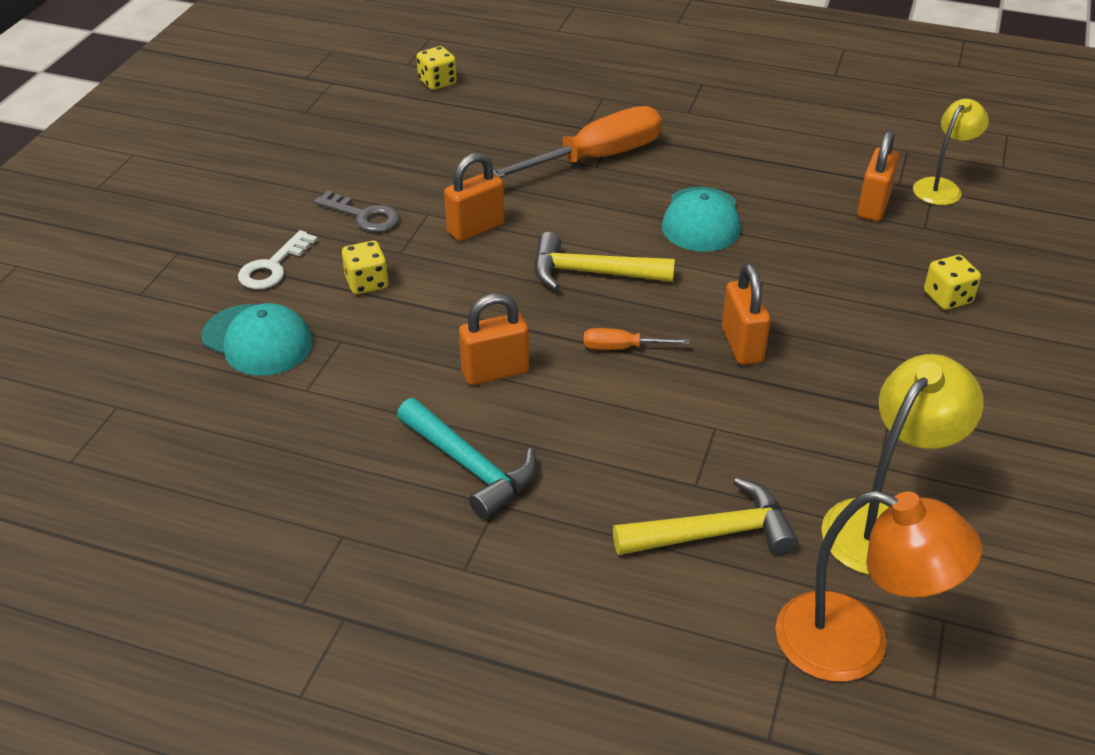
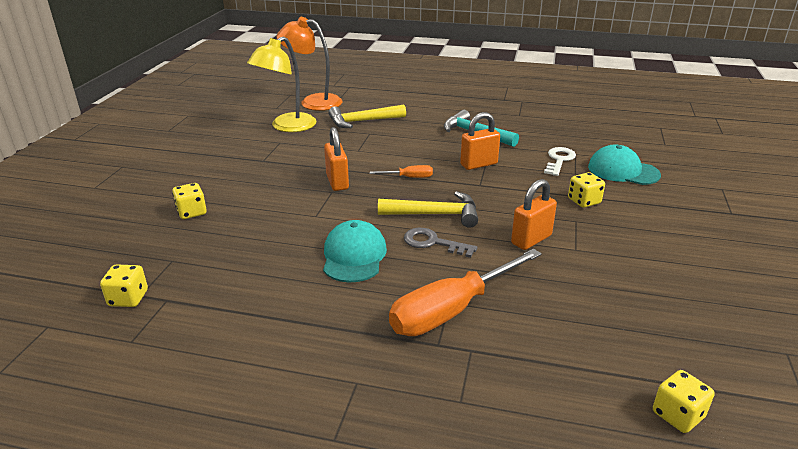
camera: 175 degrees right, 10 degrees down
(273, 267) = (655, 207): white key -> white key (559, 160)
(364, 216) = (624, 244): grey key -> grey key (433, 243)
(873, 206) = (204, 276): orange padlock -> none
(942, 187) = (128, 298): yellow lamp -> yellow dice

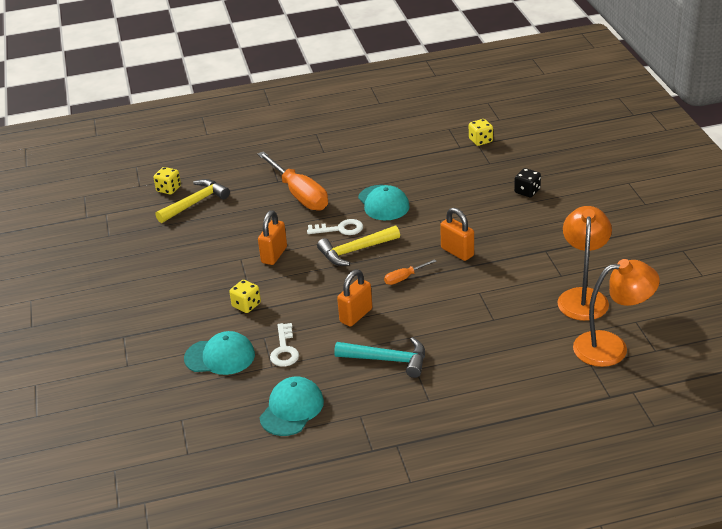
camera: 155 degrees right, 5 degrees up
(192, 212) = (527, 191): yellow dice -> black dice
(287, 127) = (583, 297): yellow lamp -> orange lamp
(362, 121) = (519, 334): yellow hammer -> yellow hammer (195, 203)
(433, 243) = (340, 229): grey key -> white key
(451, 310) = (299, 194): orange screwdriver -> orange screwdriver turned 120 degrees clockwise
(569, 128) = (292, 409): none -> turquoise cap

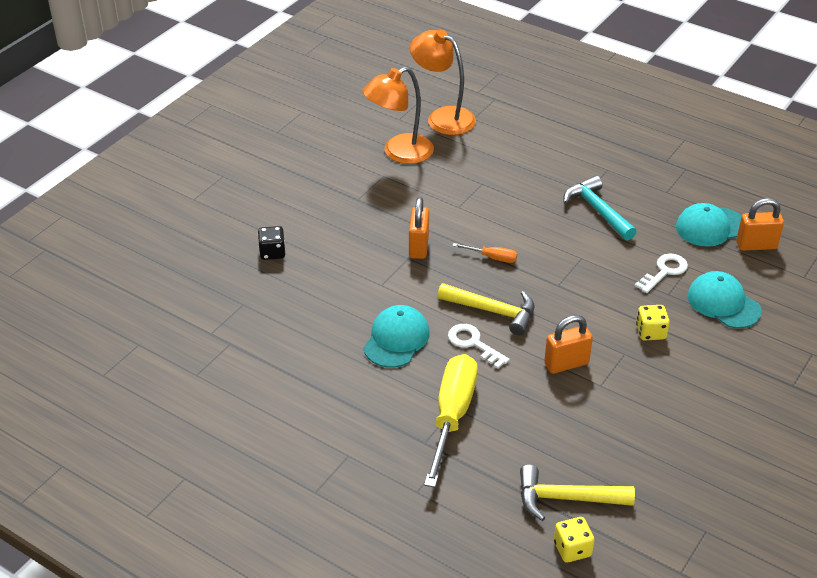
camera: 135 degrees left, 5 degrees up
(299, 194) = (452, 416): orange screwdriver -> yellow screwdriver
(356, 315) = (574, 257): orange padlock -> orange padlock (756, 245)
(480, 140) = (201, 334): yellow dice -> none

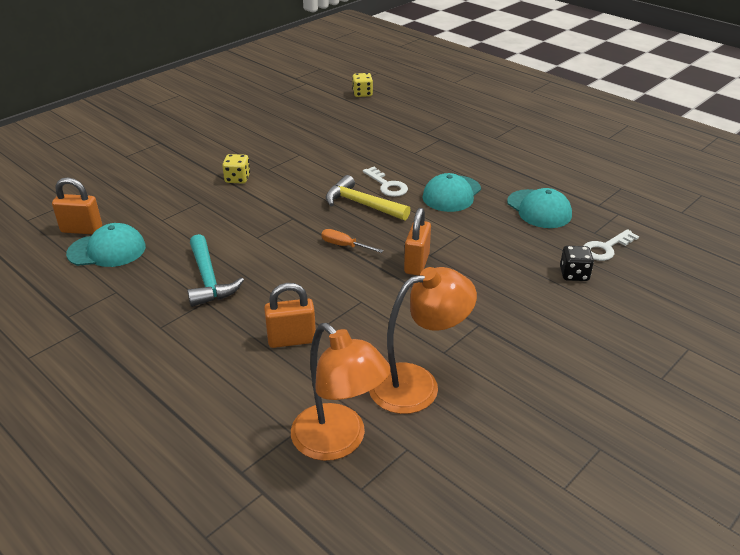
camera: 170 degrees left, 5 degrees down
(452, 416) = (417, 149): yellow screwdriver -> none
(566, 364) = (318, 167): orange padlock -> orange padlock (291, 340)
(566, 498) = (356, 110): yellow hammer -> none
(664, 271) = (188, 218): white key -> white key (606, 248)
(723, 303) = (160, 191): turquoise cap -> turquoise cap (539, 209)

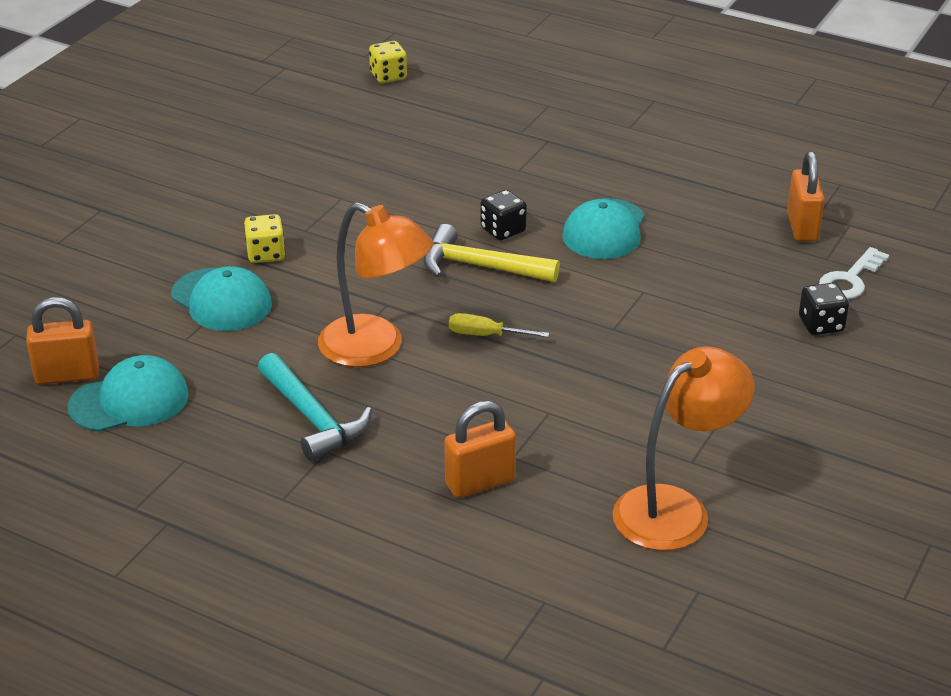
camera: 15 degrees left, 0 degrees up
(338, 442) = (609, 600): orange lamp -> orange lamp (375, 348)
(344, 246) = (485, 335): orange screwdriver -> yellow screwdriver
(387, 185) = (503, 230): white key -> black dice
(416, 263) = (601, 345): orange padlock -> orange padlock (802, 227)
(539, 209) = (738, 235): turquoise cap -> turquoise cap (221, 300)

